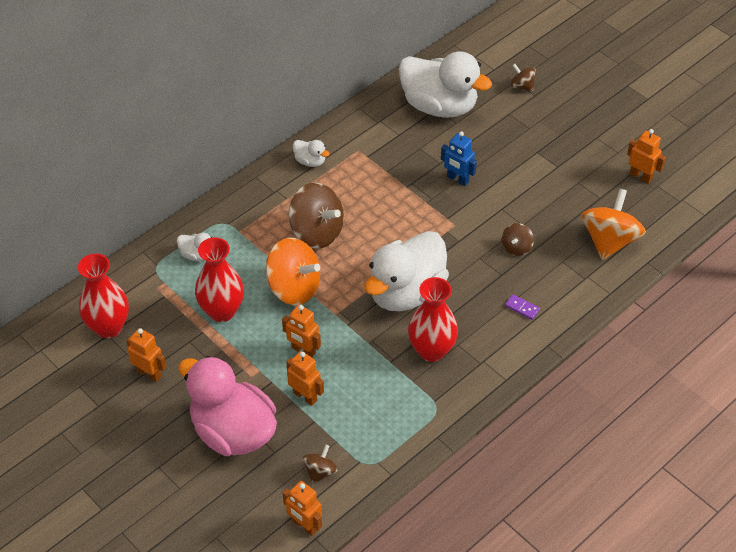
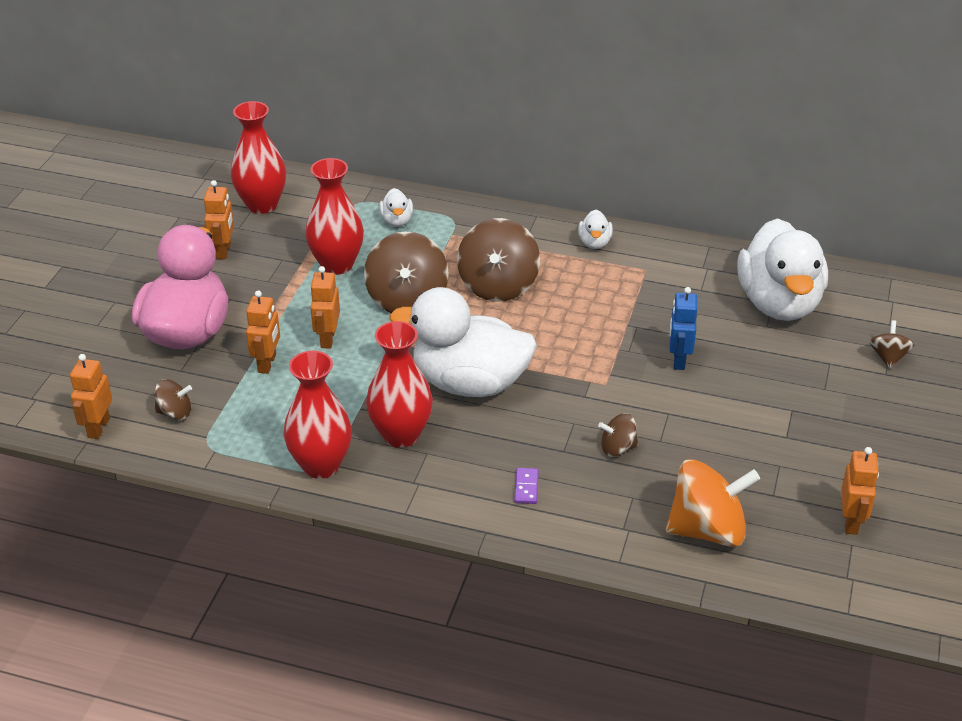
camera: 60 degrees right, 10 degrees down
(294, 288) = (407, 299): orange spinning top -> brown spinning top
(432, 406) = (321, 465): none -> red vase

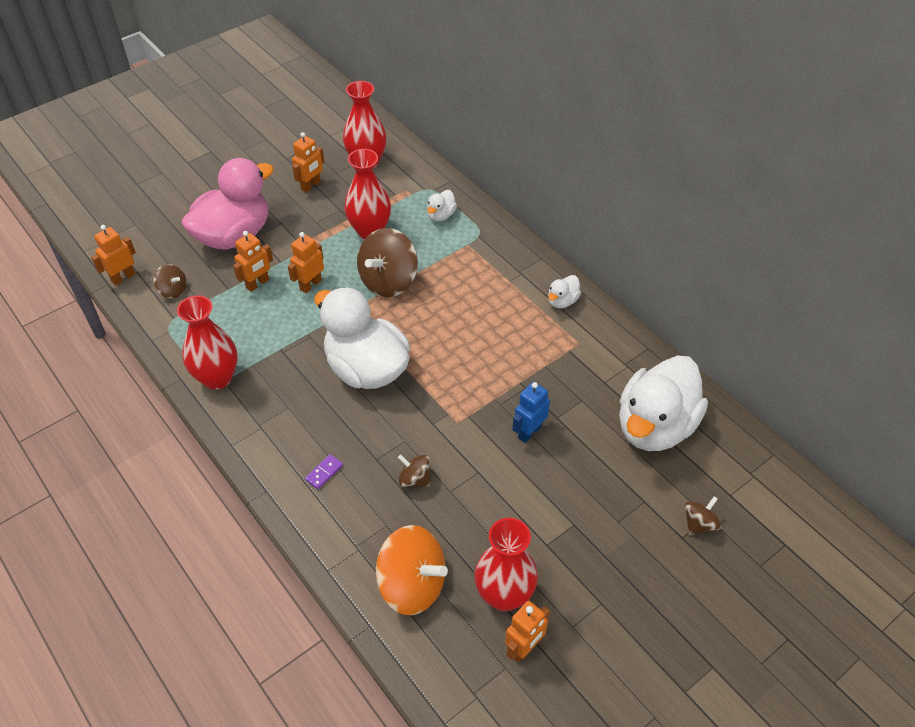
camera: 35 degrees right, 10 degrees up
(401, 434) = (285, 383): red vase -> red vase (504, 595)
(498, 285) = (459, 301): brown spinning top -> none

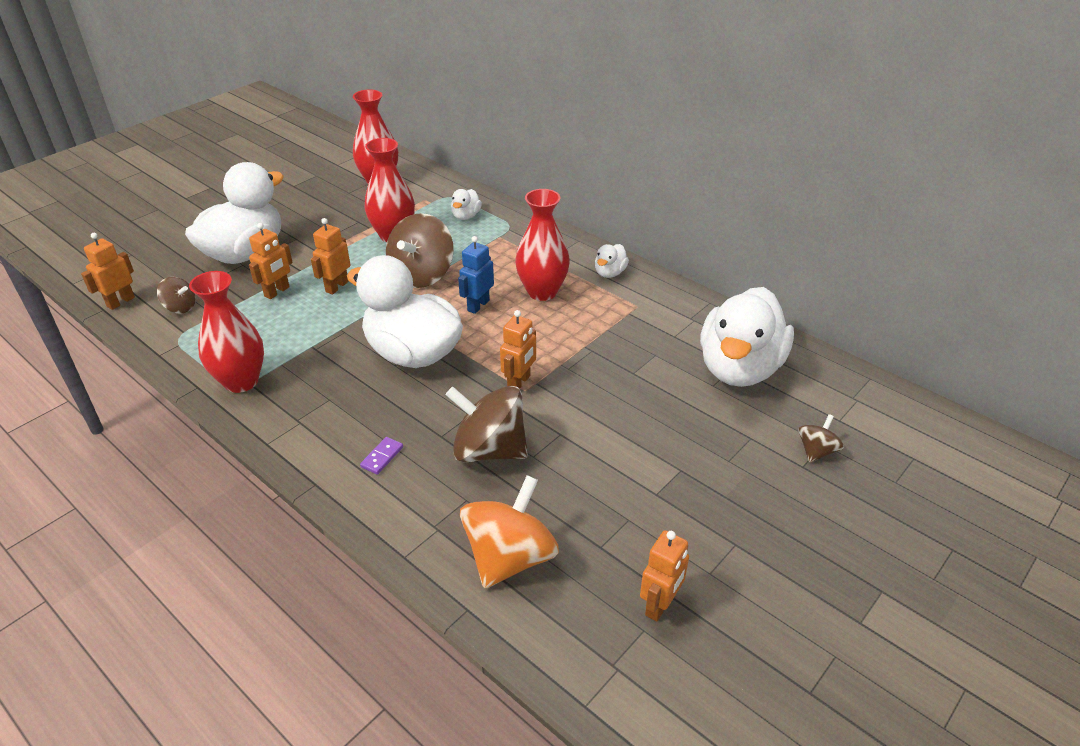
camera: 10 degrees left, 10 degrees down
(234, 235) = (245, 253): pink duck -> white duck
(311, 186) = (323, 205): orange robot -> orange robot (519, 382)
(412, 585) = (509, 557): orange spinning top -> orange spinning top turned 75 degrees counterclockwise
(414, 479) = (489, 450): brown spinning top -> brown spinning top, size x1.99
(504, 595) = (621, 552): red vase -> red vase (542, 292)
(529, 432) = (607, 390): blue robot -> blue robot (478, 305)

